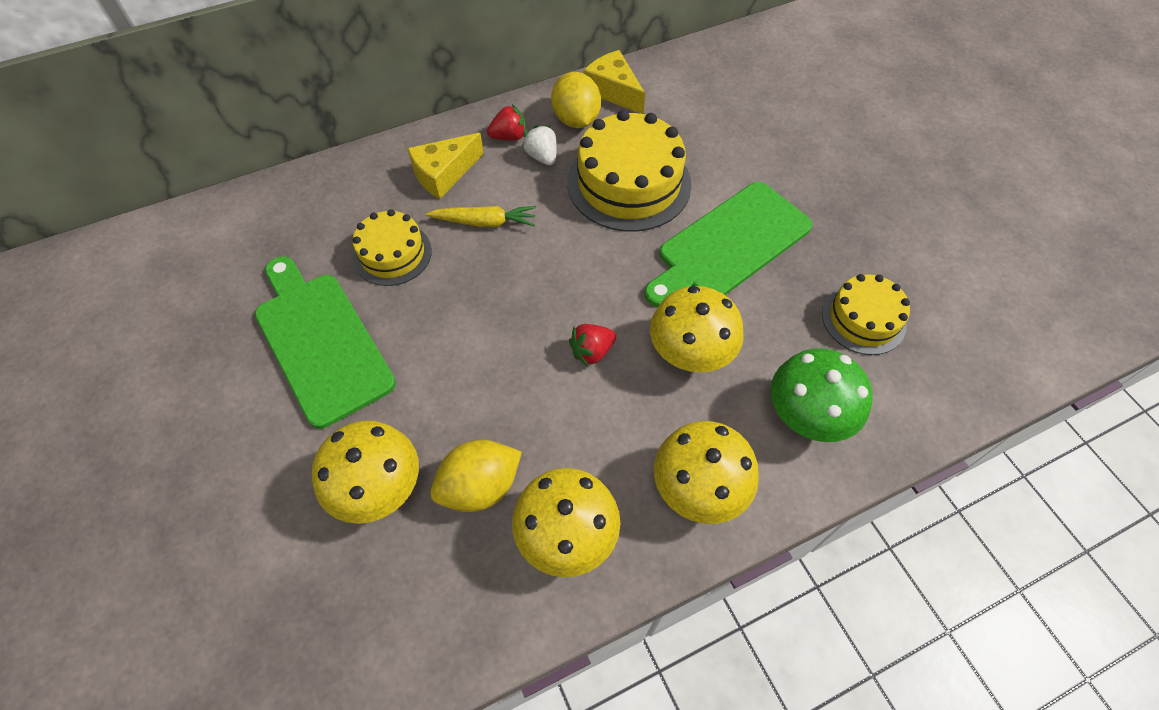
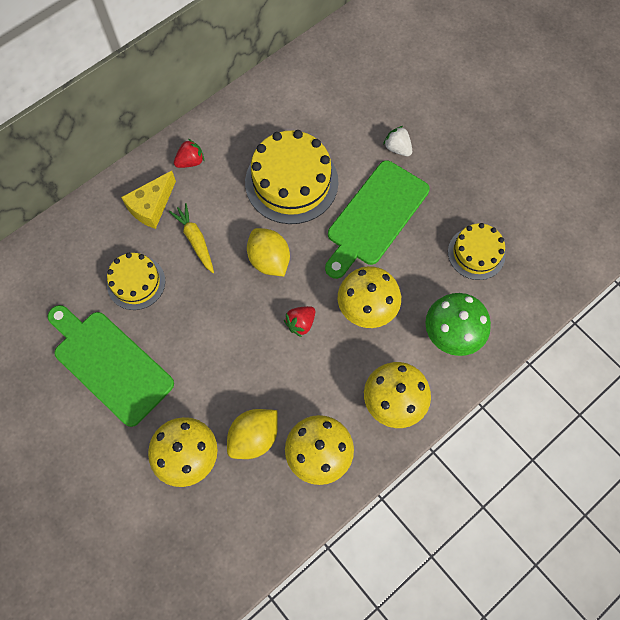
camera: 15 degrees left, 10 degrees up
(485, 222) = (195, 240): yellow carrot -> yellow carrot turned 105 degrees counterclockwise
(542, 157) = (221, 174): white strawberry -> white strawberry (397, 148)
(576, 119) = (237, 134): yellow lemon -> yellow lemon (269, 260)
(613, 91) = (259, 101): yellow cheese -> none

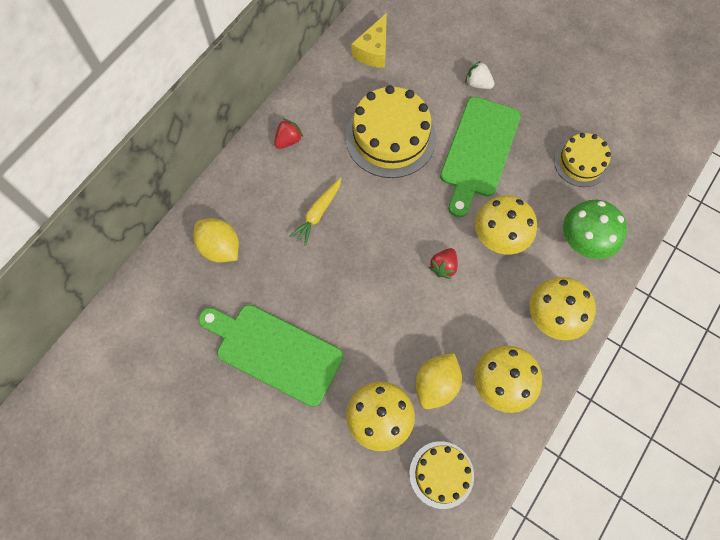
camera: 15 degrees left, 0 degrees up
(136, 282) = (274, 267): yellow cake -> yellow cake (441, 474)
(151, 206) = (265, 191): yellow cheese -> yellow cheese (373, 51)
(195, 240) = (318, 213): yellow carrot -> yellow carrot turned 105 degrees counterclockwise
(269, 260) = (394, 215): yellow lemon -> yellow lemon (220, 248)

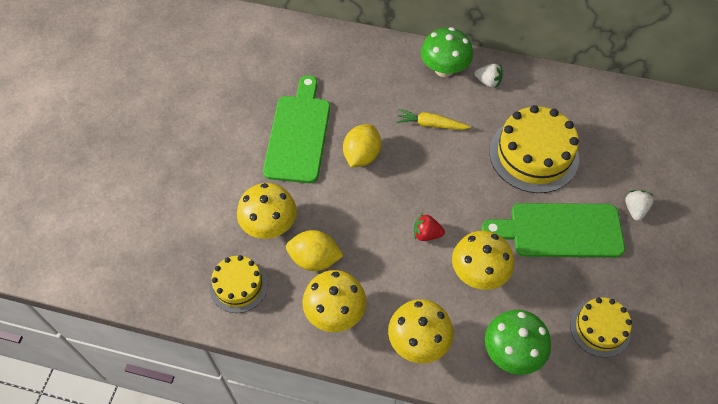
camera: 70 degrees right, 10 degrees down
(220, 248) = (369, 70): yellow lemon -> yellow lemon (361, 156)
(253, 174) = (444, 69): none -> green mushroom
(288, 140) = (488, 82): red strawberry -> white strawberry
(373, 51) = (616, 114): yellow cheese -> none

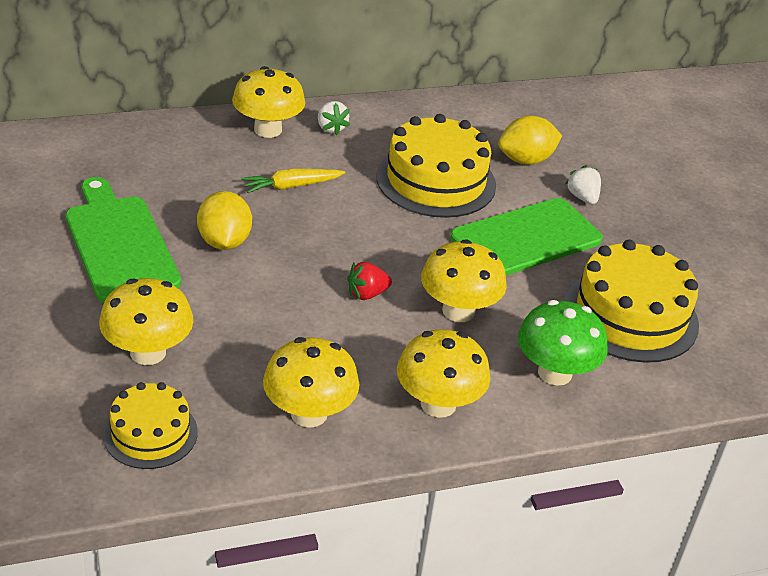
camera: 35 degrees left, 20 degrees down
(314, 259) = (239, 367): yellow lemon -> yellow lemon (526, 160)
(444, 69) = (268, 129): green mushroom -> yellow mushroom
(488, 82) = (331, 128): white strawberry -> white strawberry turned 75 degrees clockwise
(600, 328) = (630, 315): yellow cake -> yellow cake, size x1.69

